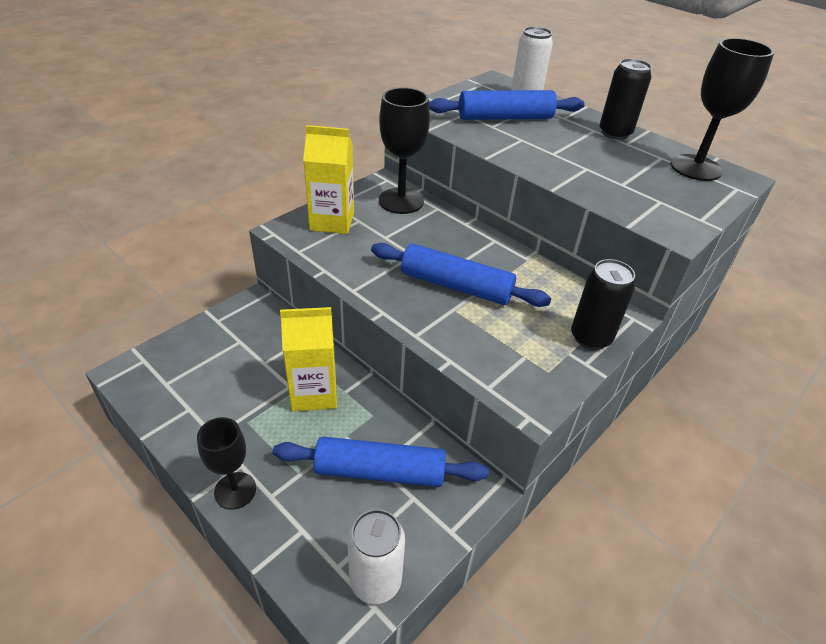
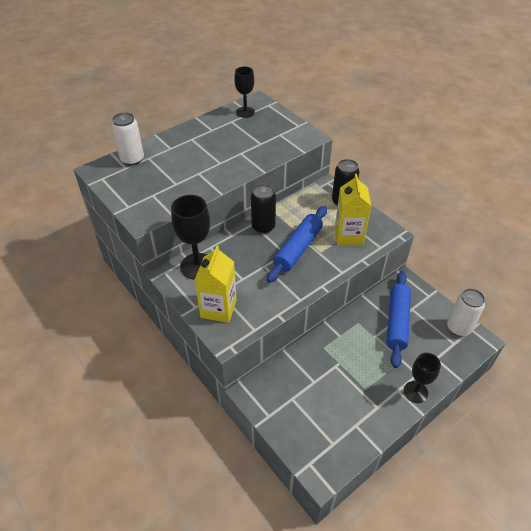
camera: 80 degrees left, 5 degrees up
(314, 392) = (341, 352): yellow carton -> yellow carton (348, 235)
(505, 118) = (164, 175): blue rolling pin -> none
(614, 133) = (198, 131): black can -> black can (263, 227)
(696, 168) = (245, 112): black goblet -> black goblet, size x0.65

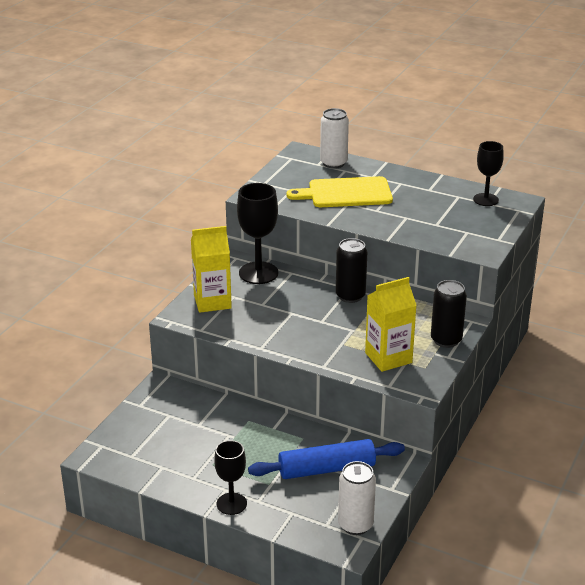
camera: 65 degrees right, 15 degrees down
(183, 169) = (346, 193): none -> yellow cutting board
(298, 249) = (335, 327): blue rolling pin -> none

